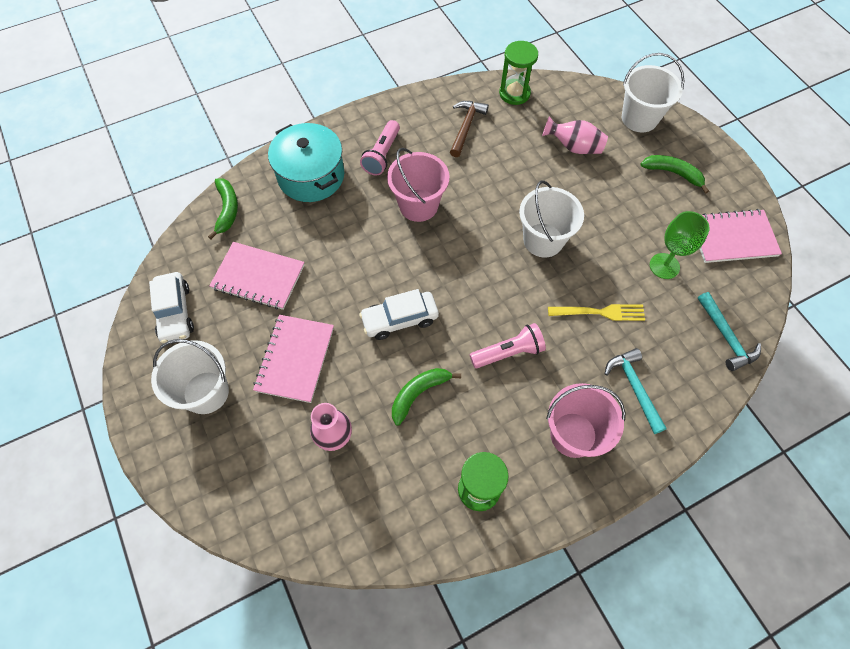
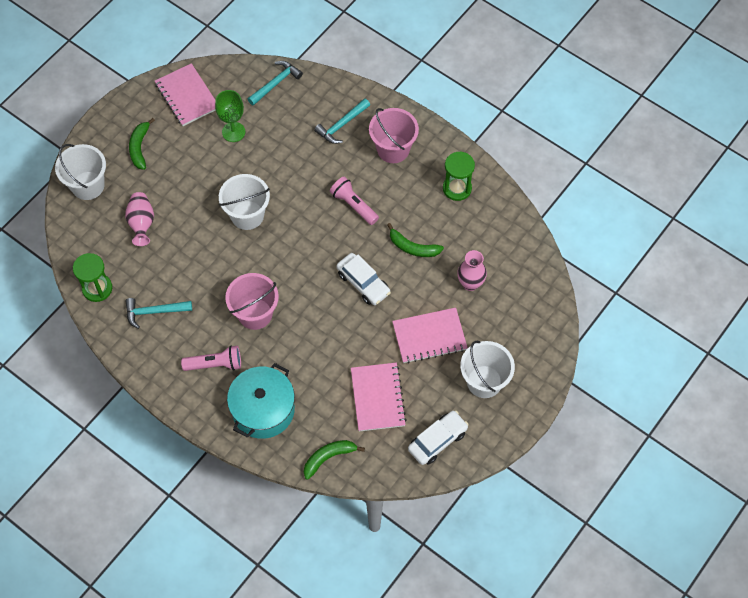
camera: 115 degrees left, 0 degrees up
(466, 127) = (154, 312): brown hammer -> turquoise hammer
(599, 312) = (293, 160): yellow fork -> none

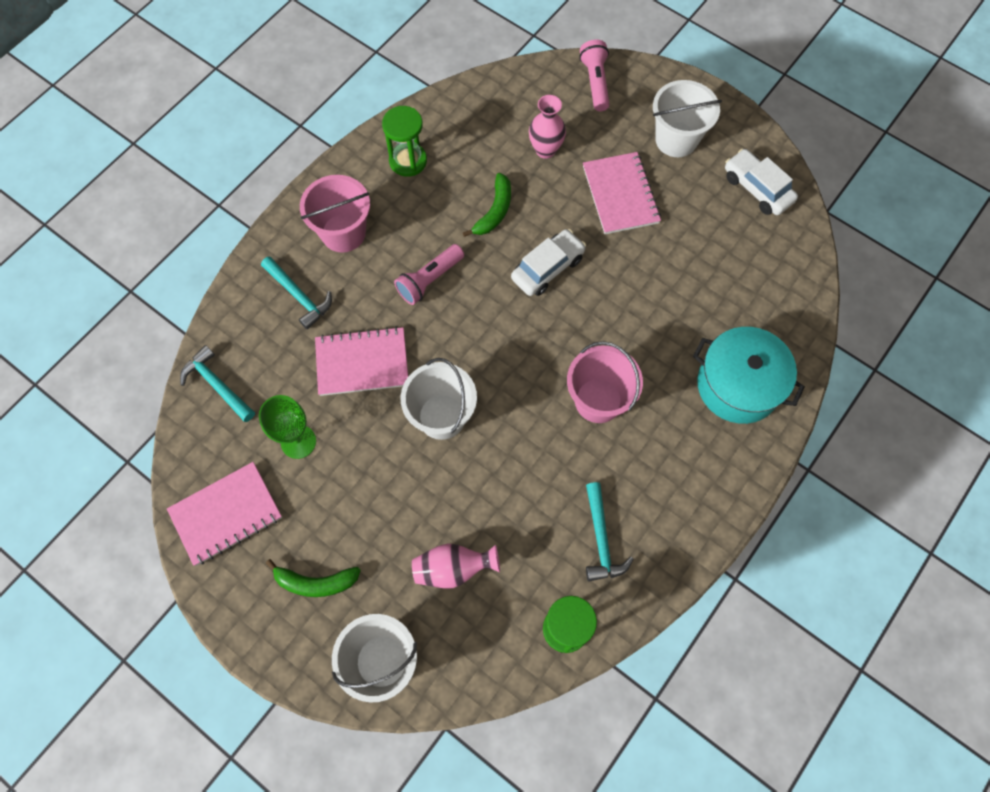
camera: 90 degrees left, 5 degrees up
(215, 364) = (677, 449): pink flashlight -> pink flashlight (595, 82)
(328, 458) = (794, 306): green banana -> none
(377, 398) = (708, 252): pink notebook -> pink notebook (362, 363)

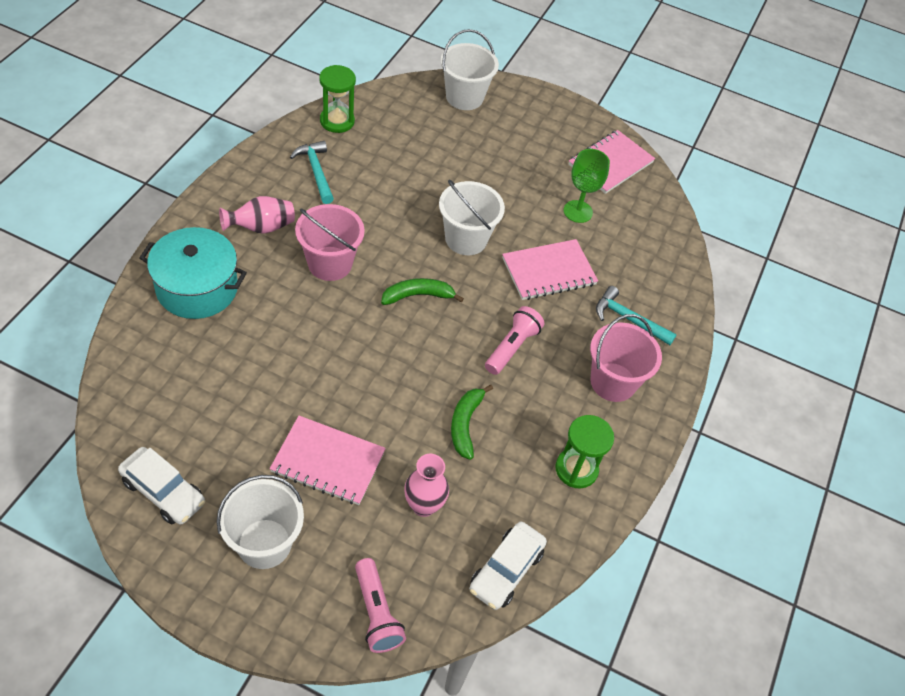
camera: 160 degrees right, 15 degrees down
(217, 385) = (663, 243): turquoise hammer -> none
(316, 582) = (527, 132): green banana -> green banana (418, 296)
(453, 569) = (428, 146): pink vase -> pink vase (261, 227)
(547, 268) = (396, 372): white car -> white car (506, 570)
(620, 195) = (328, 462): pink notebook -> pink notebook turned 45 degrees counterclockwise

